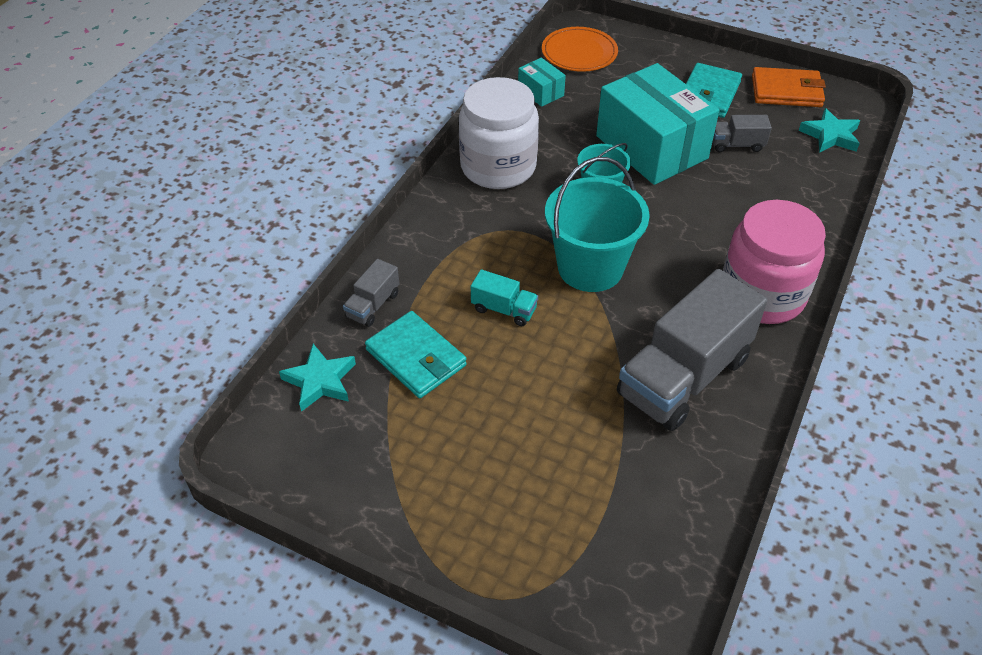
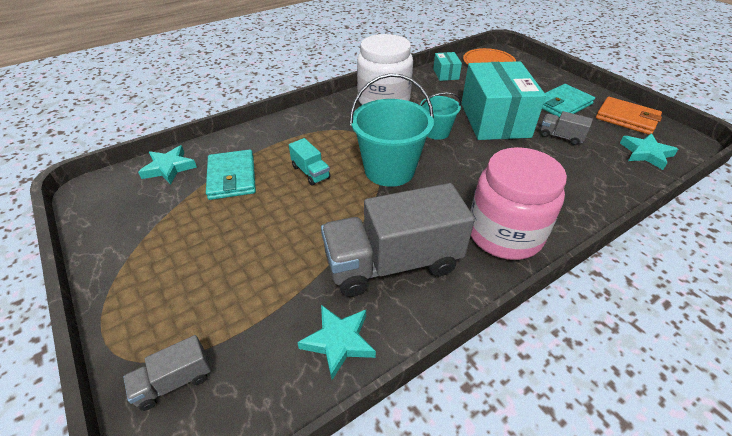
camera: 30 degrees right, 5 degrees down
(373, 305) = (239, 142): grey truck -> grey truck (174, 381)
(699, 476) = (339, 341): none -> turquoise star

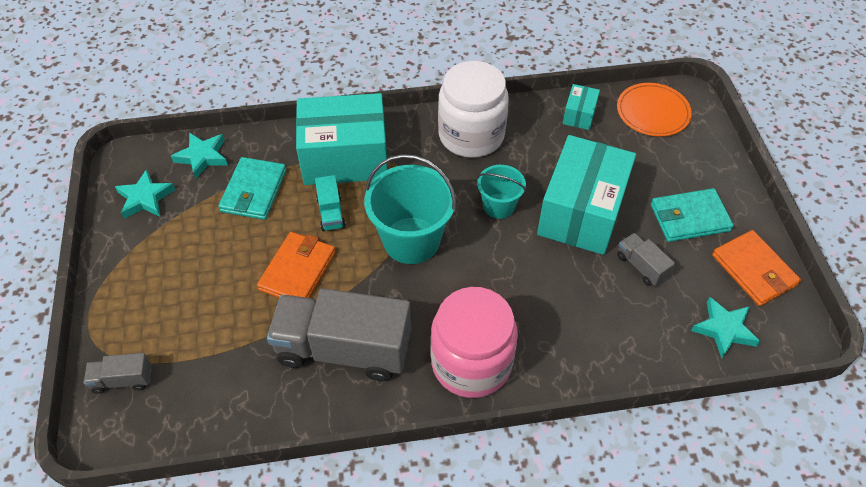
camera: 25 degrees right, 10 degrees up
(297, 136) = (345, 158): none -> turquoise box
(309, 219) = (298, 271): none -> orange wallet
(339, 341) = (255, 402): turquoise star -> turquoise star (145, 198)

